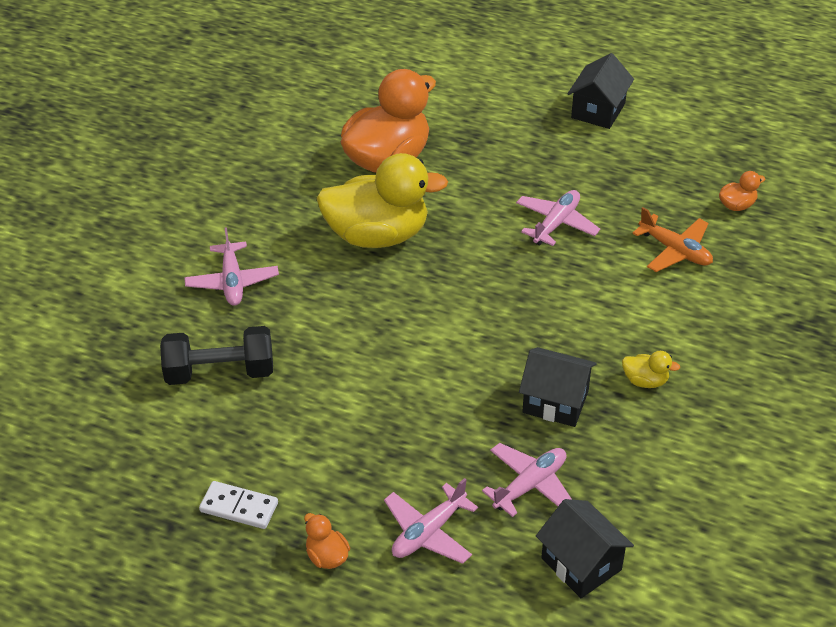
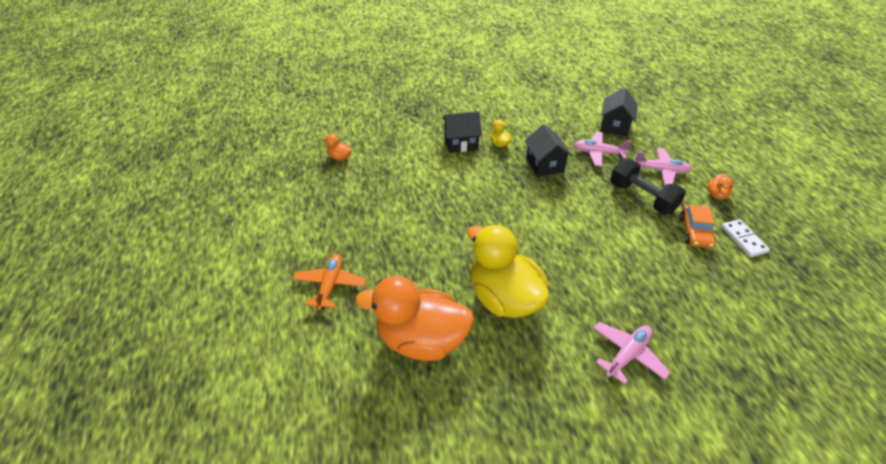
camera: 125 degrees left, 0 degrees up
(220, 372) = (693, 306): black dumbbell -> black dumbbell (642, 197)
(297, 467) = (695, 232): none -> orange car
(556, 223) = (415, 218): pink plane -> none
(598, 111) = (279, 247): black house -> black house (461, 143)
(675, 250) = (397, 165): orange plane -> orange plane (330, 285)

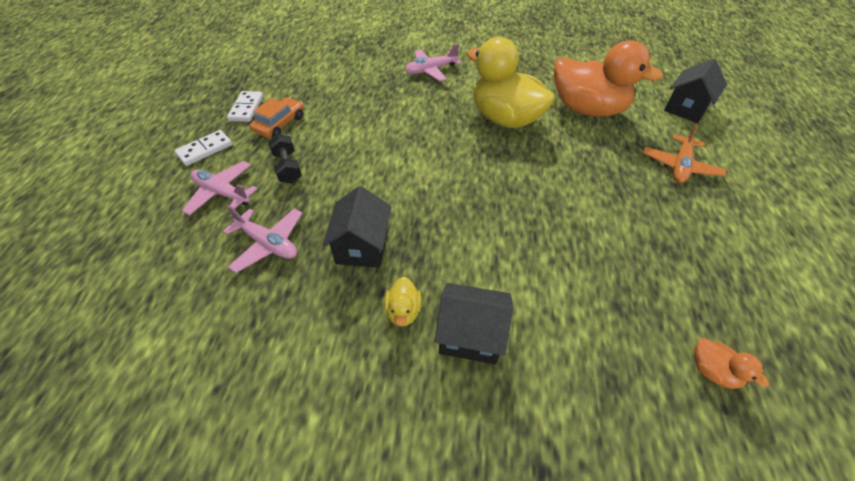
camera: 160 degrees left, 5 degrees up
(504, 298) = (505, 119): yellow duck -> yellow duck turned 150 degrees clockwise
(614, 126) = (182, 291): black house -> black house (686, 108)
(642, 197) = (288, 167): black dumbbell -> black dumbbell, size x0.63
(716, 194) = (205, 150): orange duck -> white domino

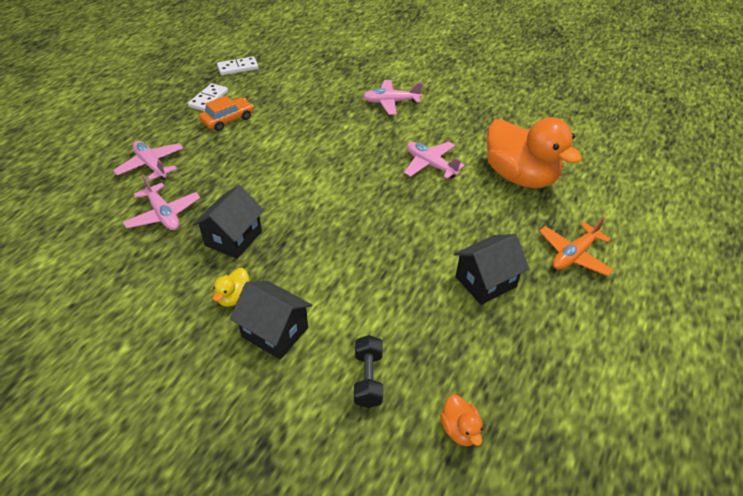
camera: 20 degrees right, 5 degrees down
(205, 150) = (157, 126): white domino -> white domino (238, 68)
(288, 167) = (213, 158): black dumbbell -> black dumbbell (368, 379)
(505, 119) = (430, 165): yellow duck -> pink plane
(686, 108) = (628, 202): black house -> black house (485, 282)

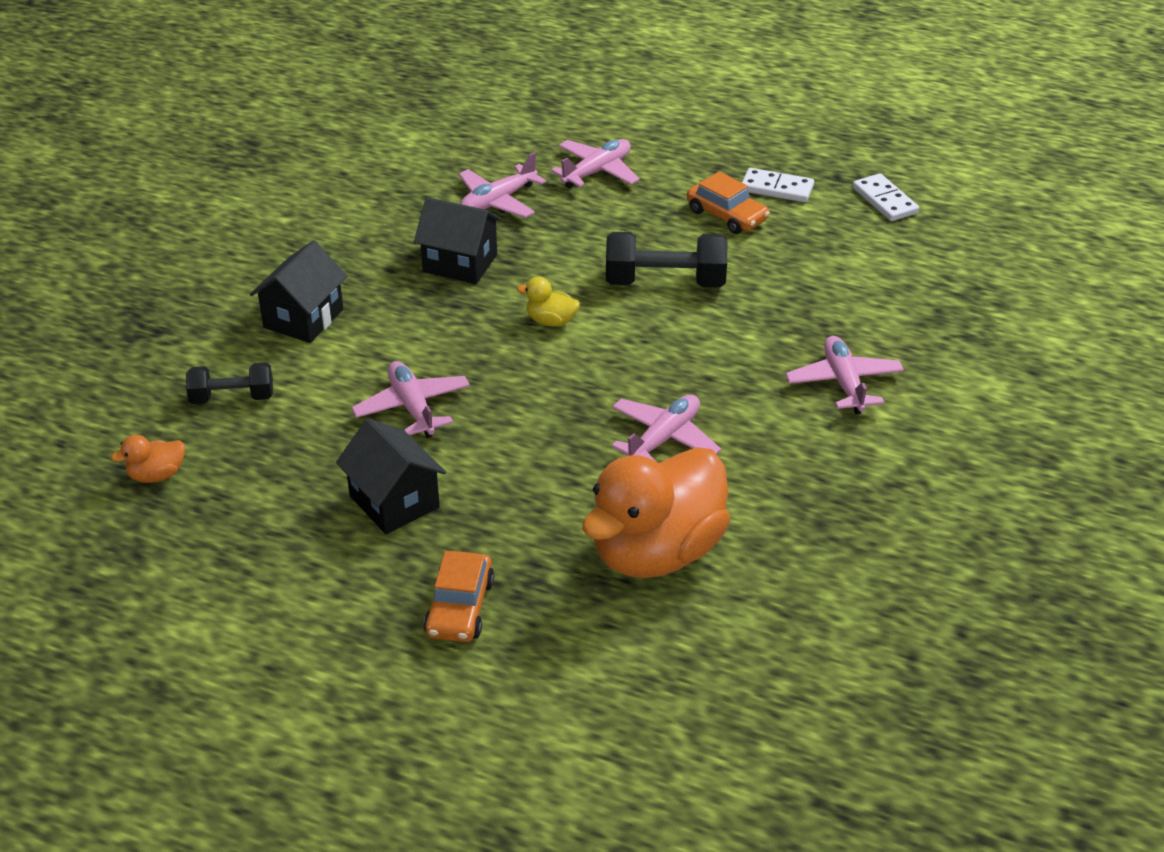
camera: 85 degrees right, 5 degrees down
(234, 297) = (357, 280): yellow duck -> yellow duck (551, 321)
(287, 149) = (665, 282): none -> black dumbbell
(392, 270) = (412, 407): none -> pink plane
(573, 255) = (460, 607): orange plane -> orange car

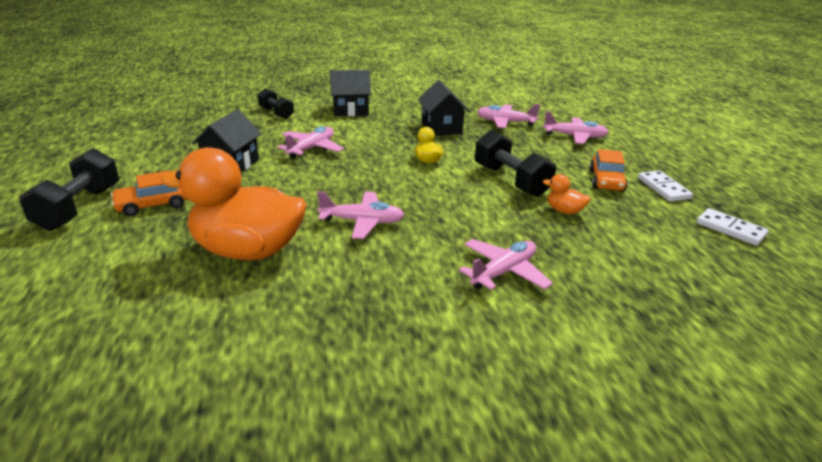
camera: 55 degrees right, 10 degrees down
(157, 475) = (207, 115): orange duck -> orange duck (564, 211)
(406, 684) = (79, 208): none -> black dumbbell
(884, 200) = (730, 229): white domino -> white domino turned 75 degrees counterclockwise

